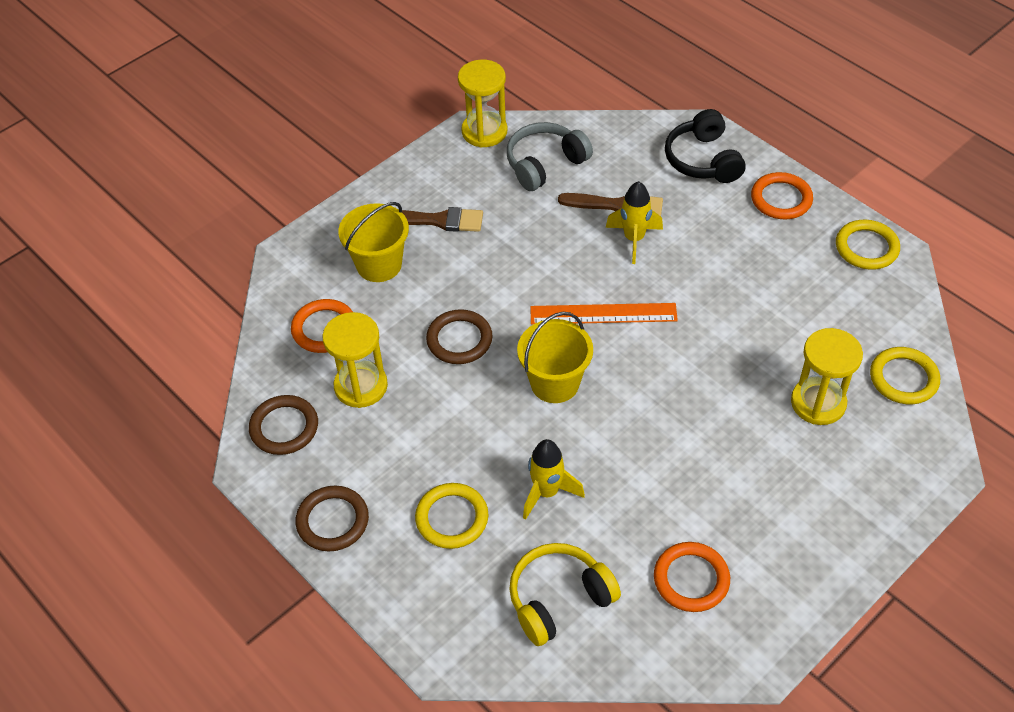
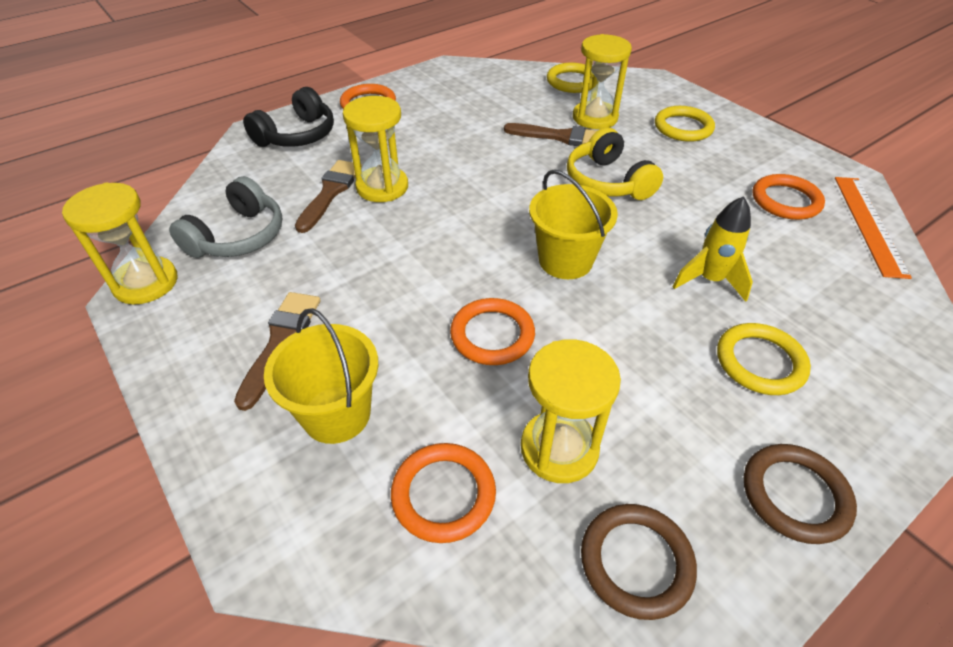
camera: 85 degrees left, 5 degrees down
(459, 340) = (492, 335): brown ring -> orange ring
(545, 164) = (238, 236): grey headphones -> grey headphones turned 120 degrees counterclockwise
(559, 599) = (837, 284): yellow headphones -> yellow headphones (608, 181)
(603, 314) = (477, 217): orange ruler -> orange ruler (869, 224)
(634, 239) = (382, 187): yellow rocket -> yellow hourglass
(703, 160) = (297, 135): black headphones -> black headphones turned 45 degrees counterclockwise
(764, 371) = (560, 137): none -> brown brush
(866, 247) = (439, 76): yellow ring -> yellow ring (683, 127)

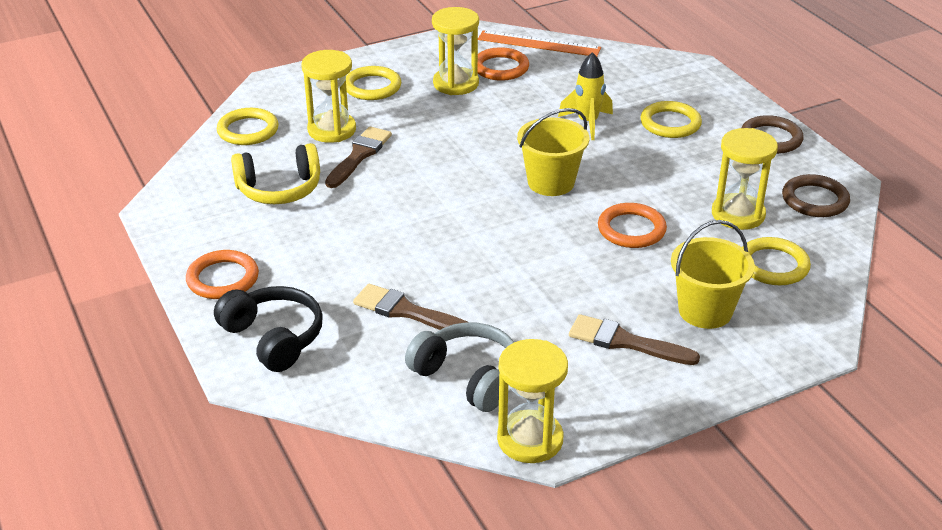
camera: 80 degrees left, 10 degrees down
(382, 187) = (409, 275): yellow hourglass -> yellow hourglass (456, 84)
(443, 494) = (773, 265): orange ring -> yellow ring
(608, 181) = (446, 143): yellow headphones -> yellow headphones (279, 189)

